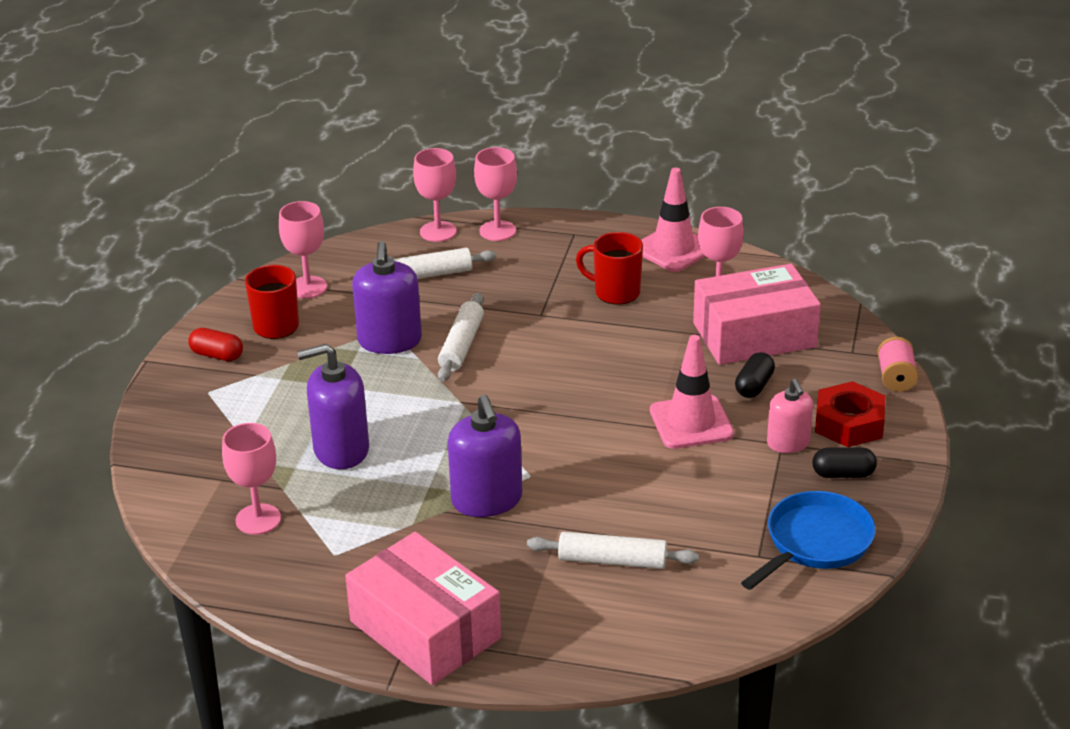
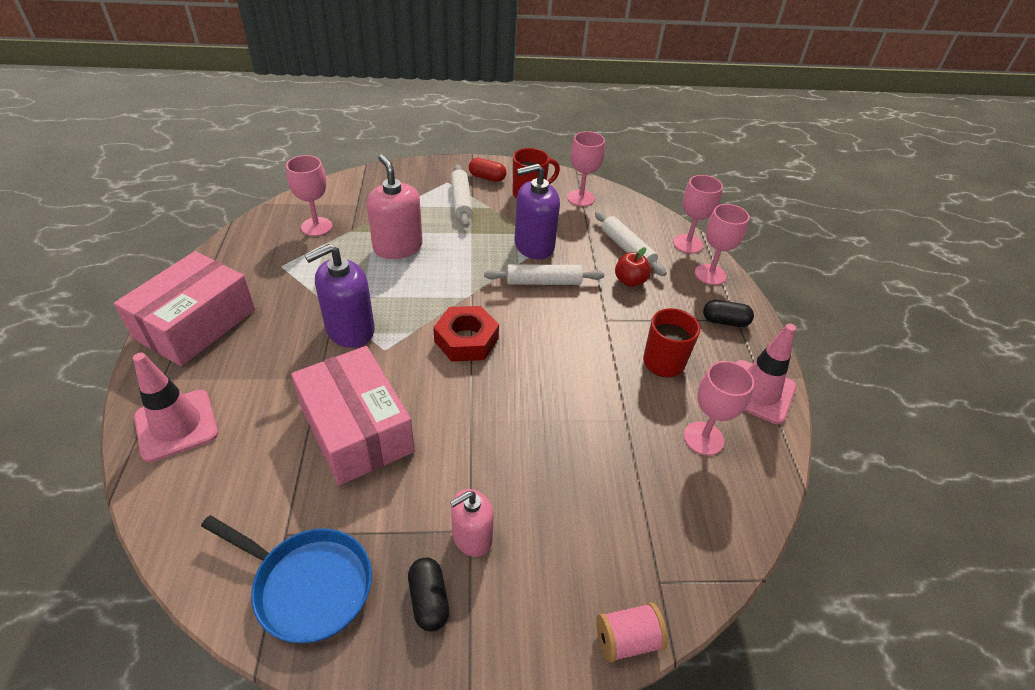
camera: 70 degrees right, 10 degrees up
(217, 355) = (487, 178): red capsule -> red capsule turned 75 degrees counterclockwise
(341, 450) = (398, 247): purple soap dispenser -> pink soap dispenser
(486, 285) = (630, 281): none -> red apple
(612, 560) = (276, 420): white rolling pin -> white rolling pin (461, 201)
(691, 422) = (484, 447): pink traffic cone -> pink traffic cone (176, 425)
(754, 335) = (647, 480): pink box -> pink box (356, 429)
(754, 386) = (560, 492): black capsule -> black capsule (725, 321)
(849, 423) = (523, 595): red nut -> red nut (466, 340)

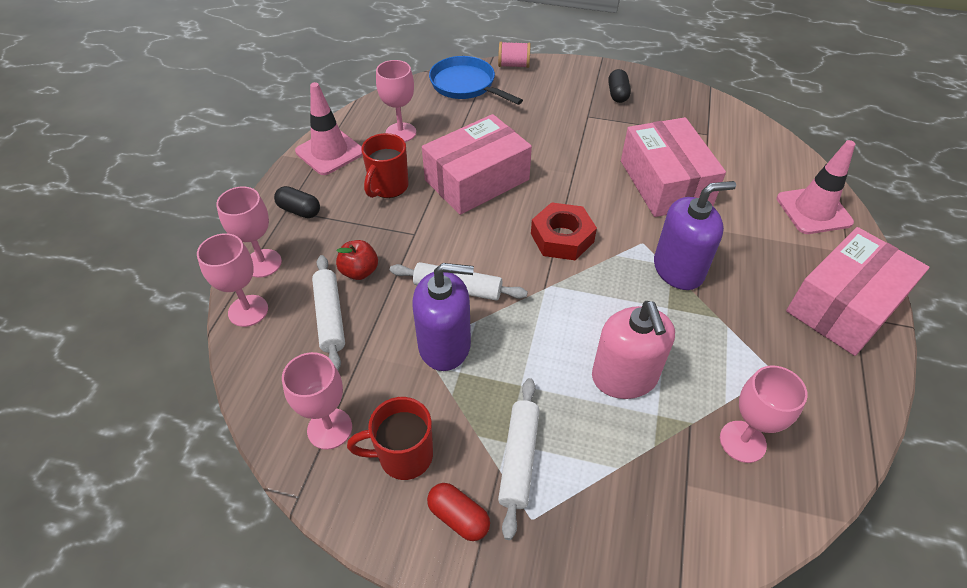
camera: 160 degrees left, 5 degrees up
(307, 585) = (689, 111): blue pan -> blue pan (466, 85)
(472, 537) = (587, 113): pink soap dispenser -> none
(577, 388) = (477, 180): none -> pink box

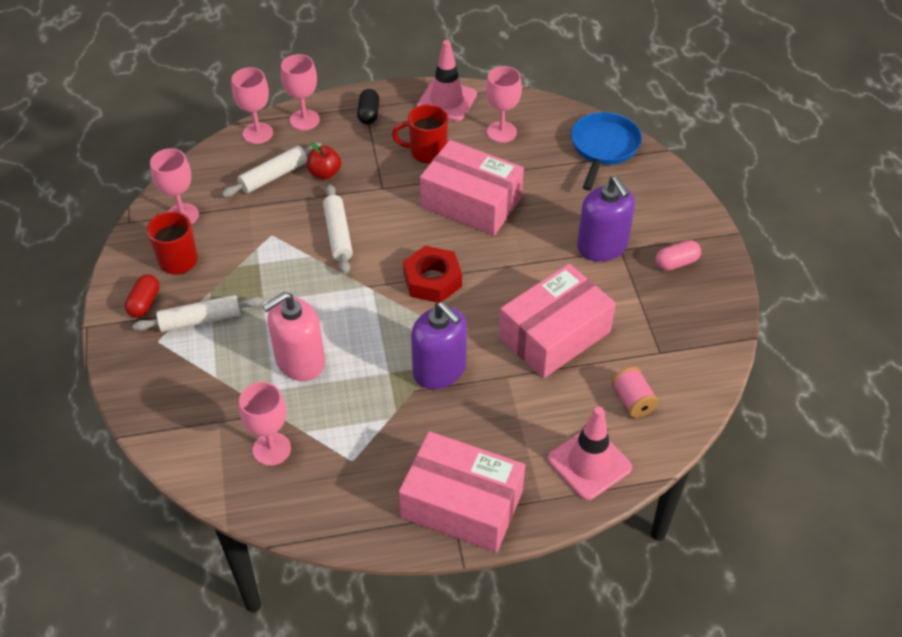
camera: 65 degrees right, 0 degrees up
(445, 345) = (279, 247): purple soap dispenser -> purple soap dispenser (602, 246)
(514, 65) = (665, 170): pink spool -> pink spool (632, 401)
(617, 94) = (676, 263): black capsule -> pink capsule

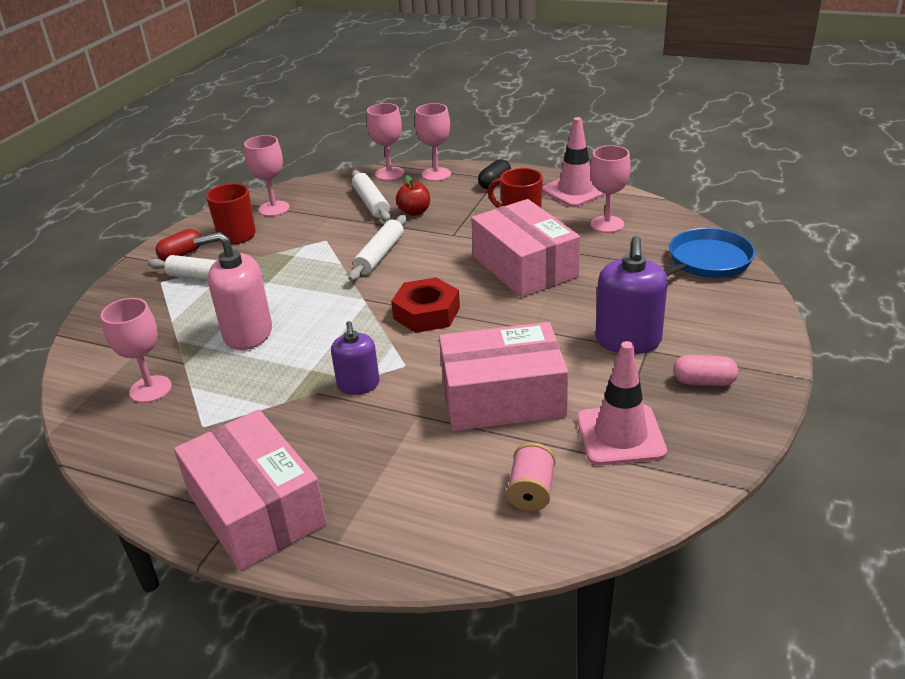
camera: 35 degrees right, 15 degrees down
(273, 176) = (371, 203): white rolling pin -> white rolling pin turned 75 degrees clockwise
(439, 370) = (358, 385): purple soap dispenser -> purple soap dispenser, size x0.63
(589, 463) = (423, 531): pink traffic cone -> pink traffic cone (620, 435)

